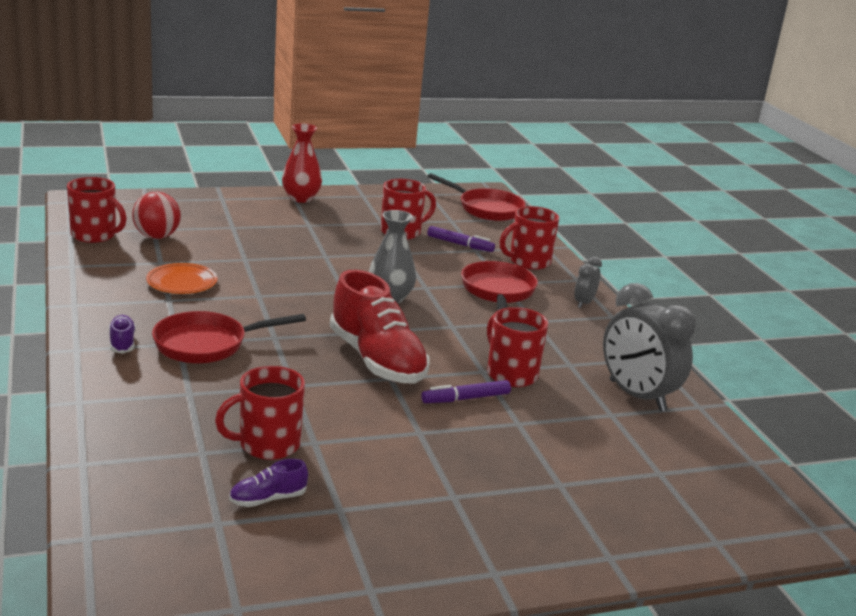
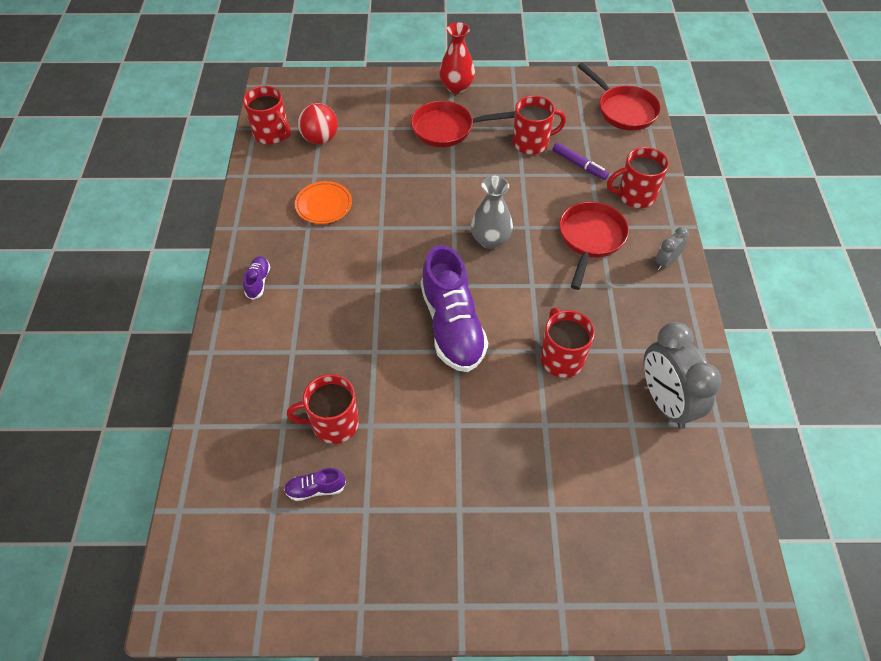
camera: 20 degrees right, 30 degrees up
(206, 344) = (321, 290): red pan -> red pan (447, 129)
(377, 360) = (452, 326): red shoe -> purple shoe
(466, 399) = (511, 386): purple marker -> none

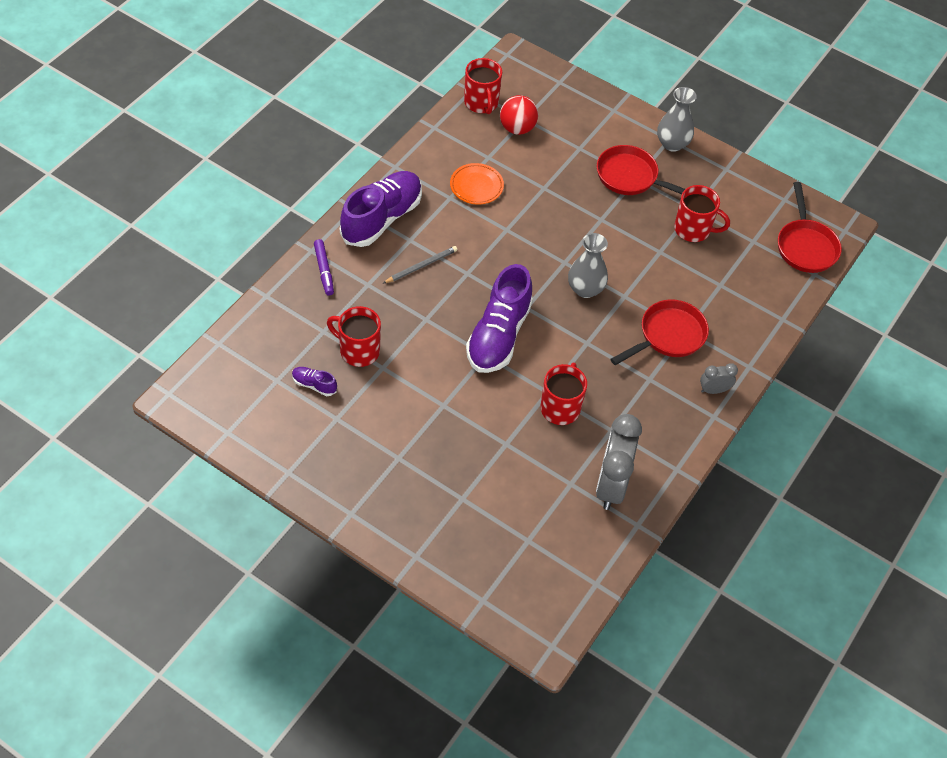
camera: 30 degrees right, 0 degrees up
(258, 282) = (382, 218): purple shoe -> purple shoe, size x2.35
(330, 304) = (421, 266): none -> grey pencil
(456, 87) = (672, 144): red vase -> grey vase
(579, 165) = (717, 271): purple marker -> purple marker (324, 270)
(635, 195) = (741, 324): red mug -> none

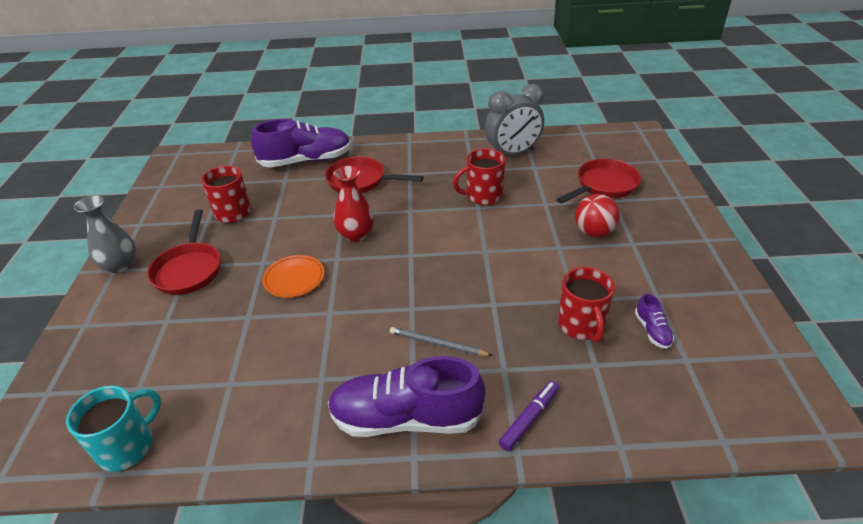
camera: 120 degrees left, 15 degrees down
(476, 186) = (286, 367): orange plate -> orange plate (294, 279)
(481, 103) = (127, 446): red mug -> turquoise mug
(498, 335) = (457, 254): purple shoe -> purple shoe (306, 161)
(517, 128) = (161, 385): red ball -> red ball (593, 232)
(585, 289) = (356, 235): grey vase -> red vase
(714, 390) = (387, 149): grey clock -> none
(805, 246) = (209, 162): red pan -> red pan (604, 185)

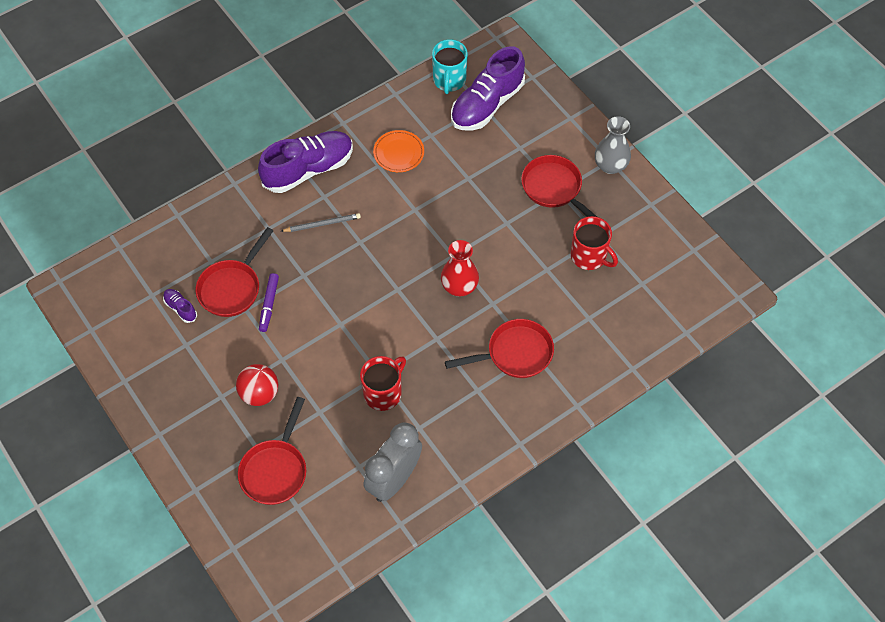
camera: 145 degrees right, 20 degrees up
(294, 279) = (467, 222): orange plate -> orange plate (398, 153)
(306, 161) = (597, 355): purple shoe -> purple shoe (487, 104)
(529, 419) = (236, 205): purple marker -> purple marker (269, 304)
(581, 325) = (232, 288): red mug -> red pan

